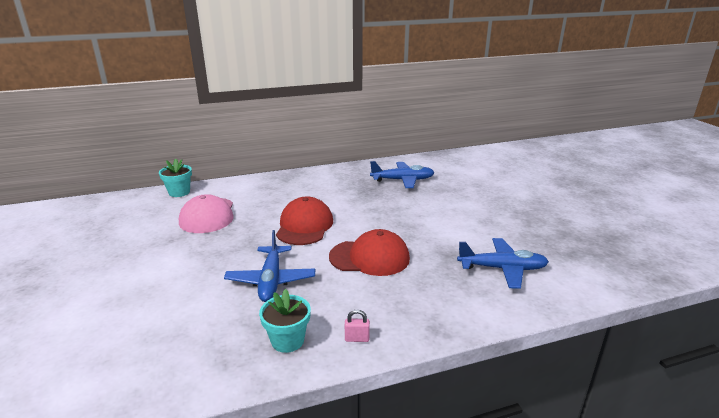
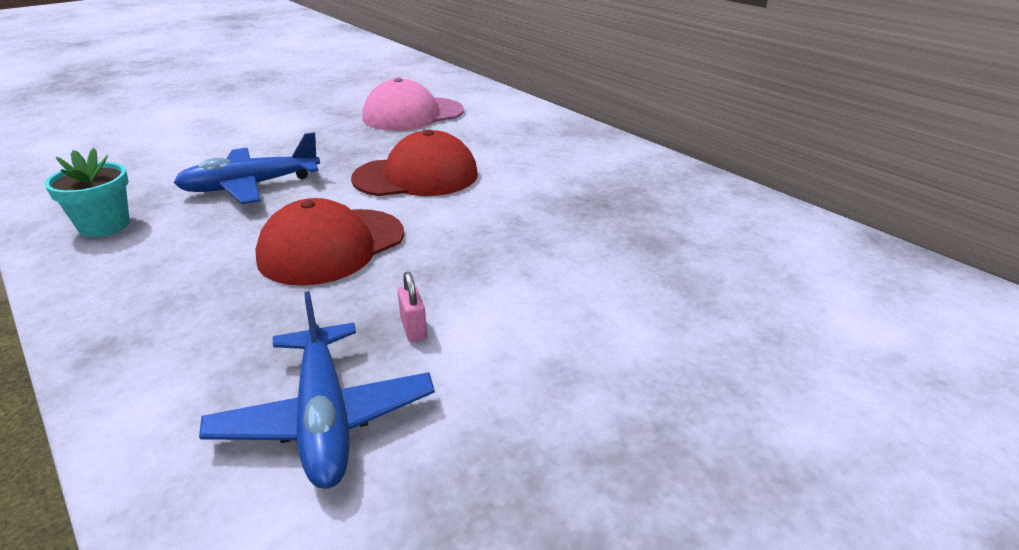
camera: 70 degrees right, 5 degrees up
(179, 192) = (467, 87): turquoise flower pot -> none
(357, 339) = (94, 275): pink padlock -> pink padlock (413, 329)
(369, 257) = (331, 246): red cap -> red cap turned 60 degrees clockwise
(403, 180) = (680, 229): blue plane -> none

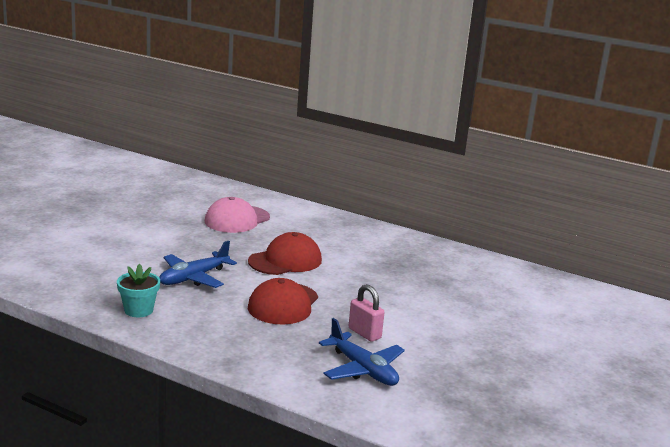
camera: 25 degrees left, 10 degrees down
(413, 329) = (364, 333): pink padlock -> pink padlock, size x1.68

